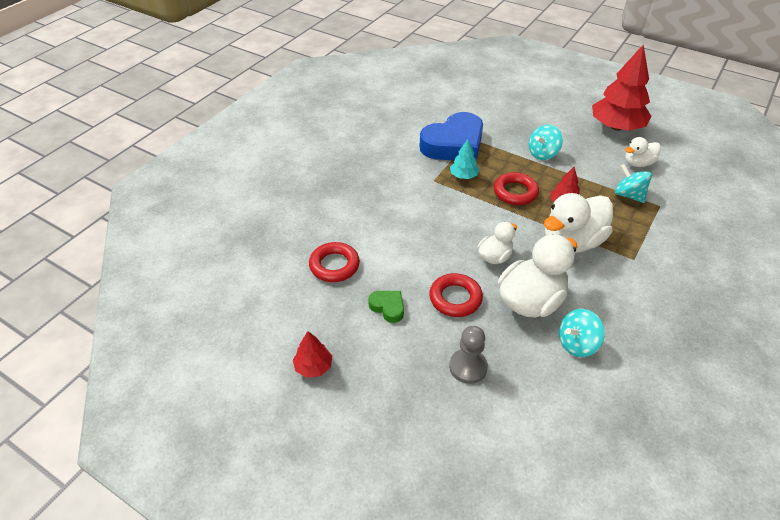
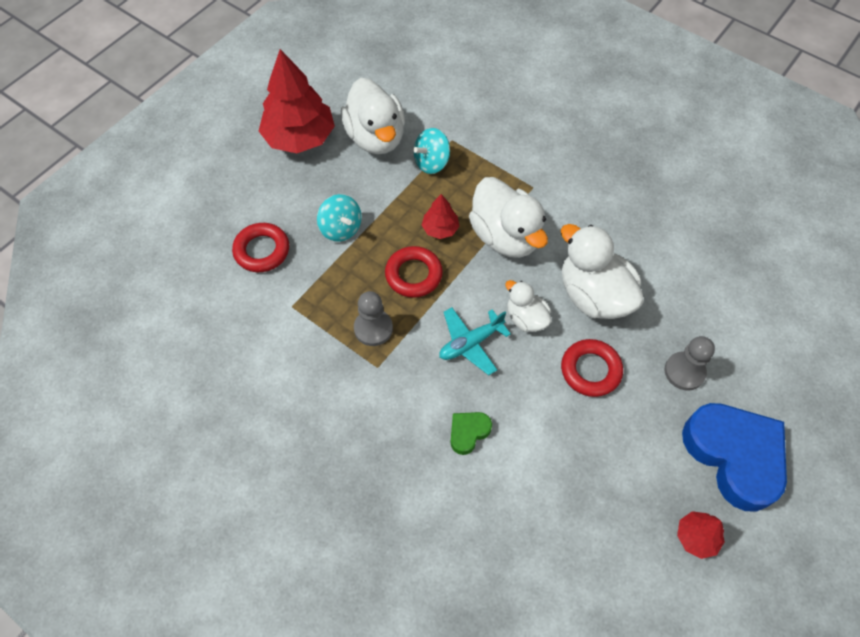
camera: 85 degrees left, 15 degrees up
(334, 265) = (535, 508): red ring -> red ring (262, 250)
(388, 307) = (605, 446): green heart -> green heart (468, 432)
(454, 144) = (301, 330): blue heart -> blue heart (734, 456)
(463, 176) = (373, 328): turquoise tree -> grey pawn
(463, 225) = (470, 343): none -> turquoise plane
(577, 344) = (649, 267): turquoise spinning top -> none
(638, 163) = (376, 137): white duck -> white duck, size x1.81

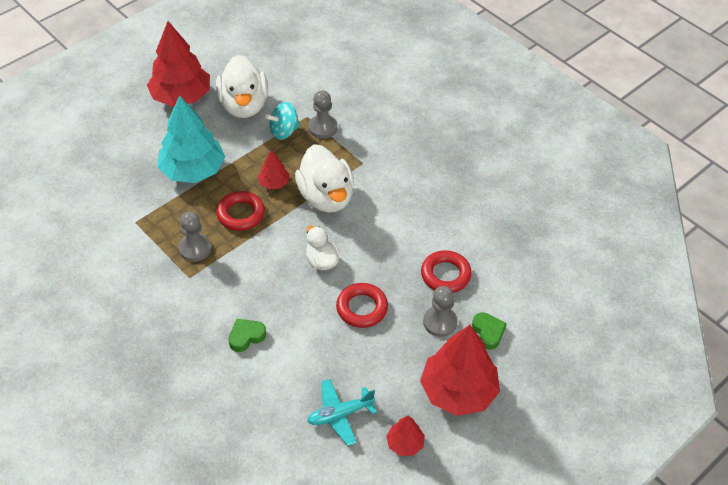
camera: 10 degrees right, 10 degrees down
(262, 250) = (124, 177): red ring -> red ring (445, 275)
(341, 228) = (193, 170): turquoise spinning top -> turquoise tree
(470, 343) = (270, 272): turquoise plane -> turquoise plane (340, 415)
(474, 151) = (323, 127): none -> grey pawn
(593, 295) = (384, 253): white duck -> none
(734, 456) = (458, 391): blue heart -> red tree
(742, 374) = (488, 332): none -> green heart

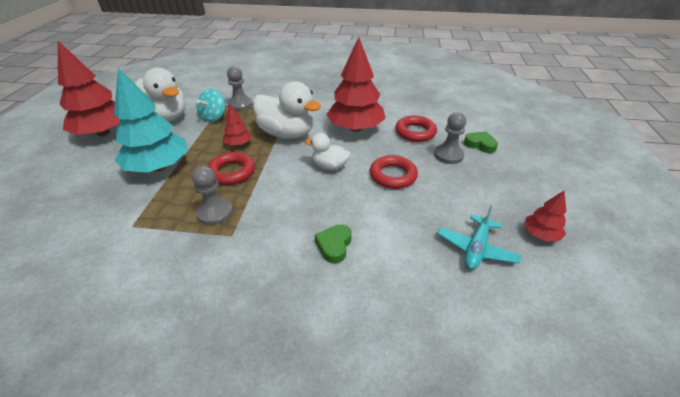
camera: 40 degrees left, 10 degrees down
(458, 391) = (515, 182): red tree -> red tree (355, 128)

